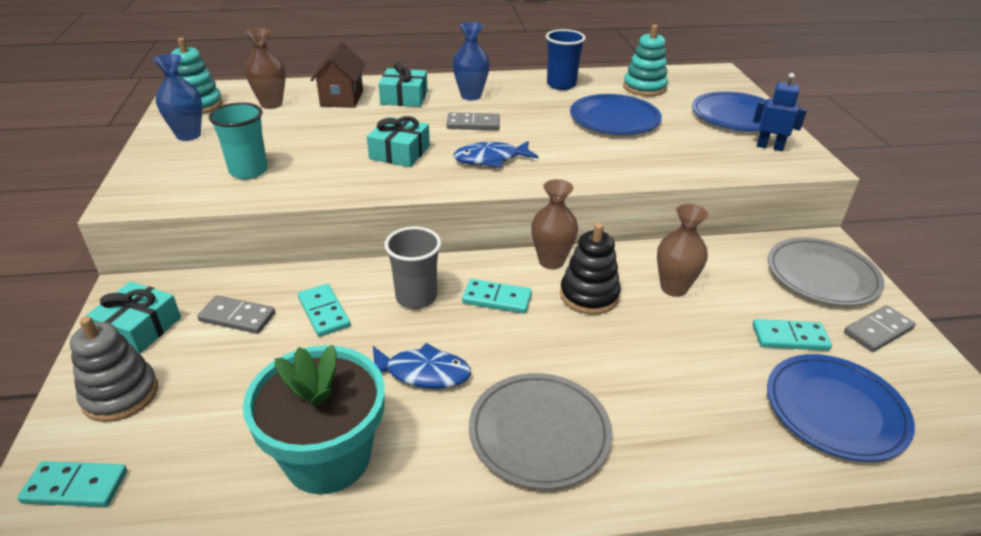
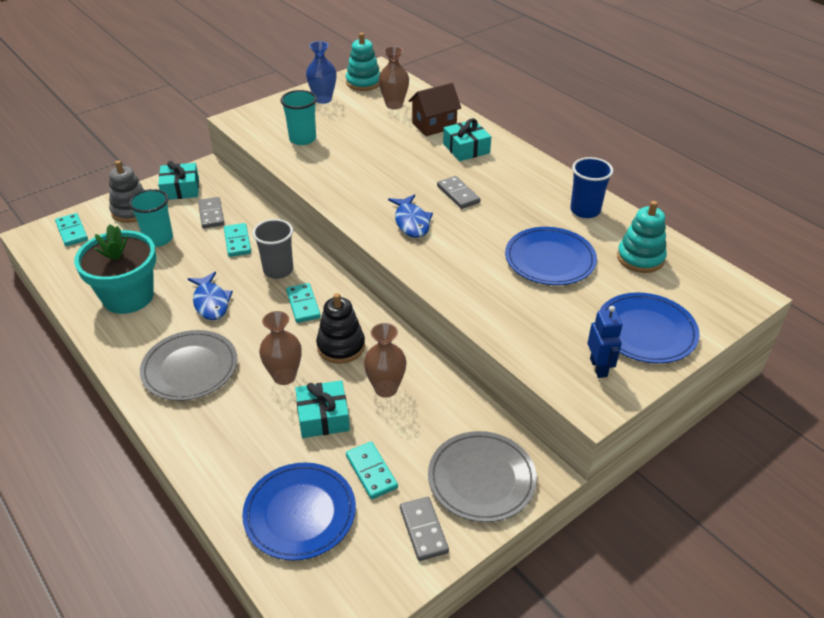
camera: 60 degrees right, 5 degrees up
(228, 384) = (158, 239): none -> turquoise cup
(323, 312) = (237, 242): turquoise domino -> turquoise domino turned 45 degrees counterclockwise
(399, 152) = (381, 181): turquoise gift -> turquoise gift (323, 417)
(471, 96) = (505, 175): blue vase -> none
(491, 159) = (411, 222): blue fish -> blue fish turned 150 degrees counterclockwise
(551, 261) = (367, 314): brown vase -> brown vase (284, 376)
(878, 331) = (423, 530): grey domino -> grey domino turned 45 degrees clockwise

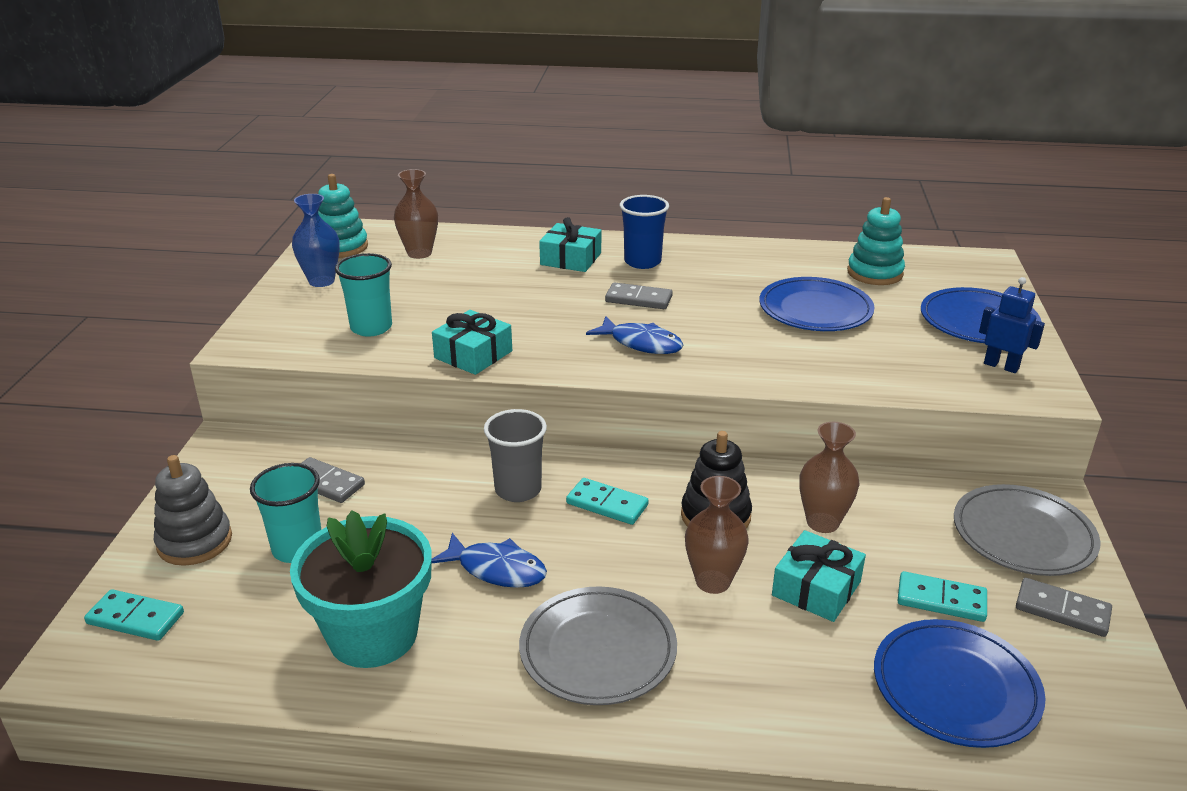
camera: 45 degrees left, 10 degrees down
(180, 189) = (228, 480): turquoise gift -> turquoise gift (473, 354)
(237, 242) = (414, 491): turquoise domino -> none
(434, 125) = (499, 253): brown house -> none
(585, 210) = (768, 259): blue cup -> blue cup (642, 262)

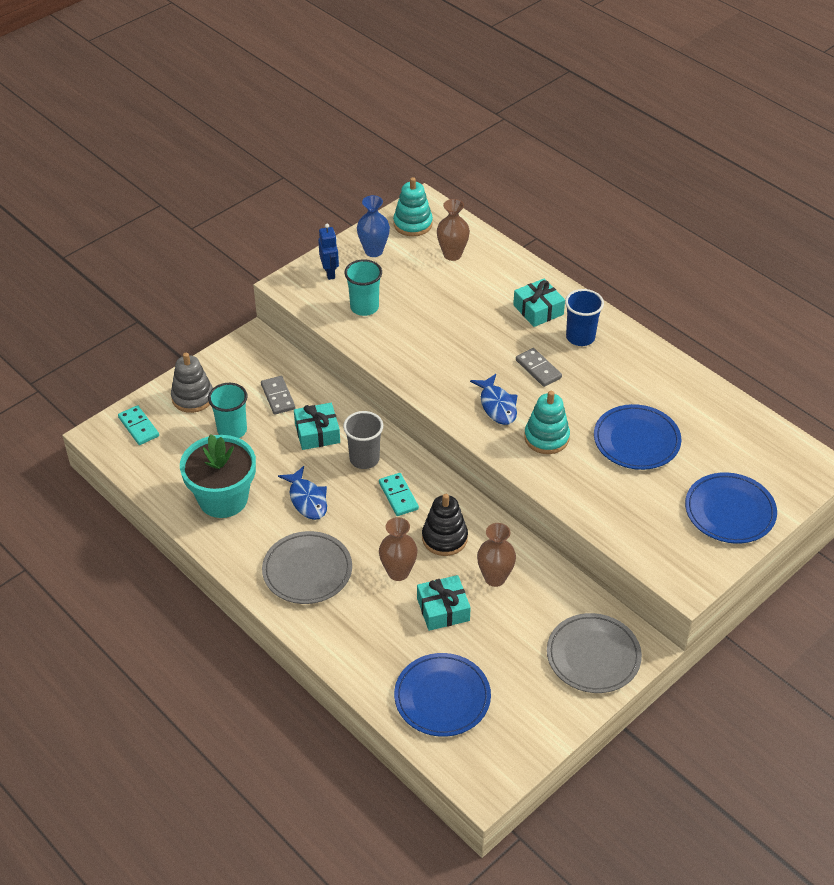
camera: 40 degrees right, 15 degrees up
(473, 354) = (397, 360): turquoise gift -> turquoise gift (317, 433)
(875, 273) = (722, 433): turquoise stacking toy -> turquoise stacking toy (546, 438)
(941, 600) = (496, 657): turquoise domino -> none
(1001, 366) = (689, 550): blue robot -> blue robot (330, 272)
(1062, 610) = (550, 703): grey domino -> none

